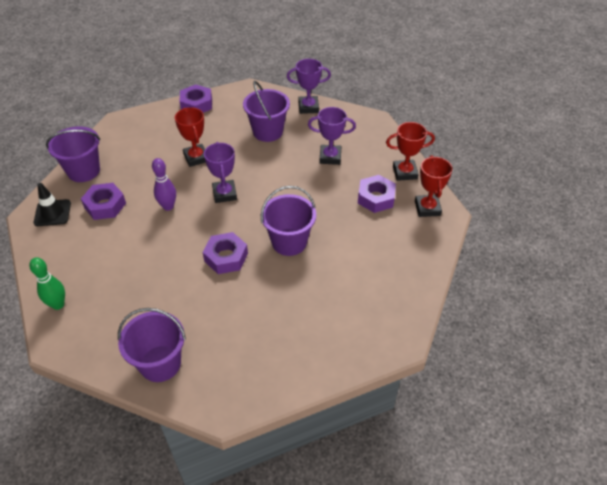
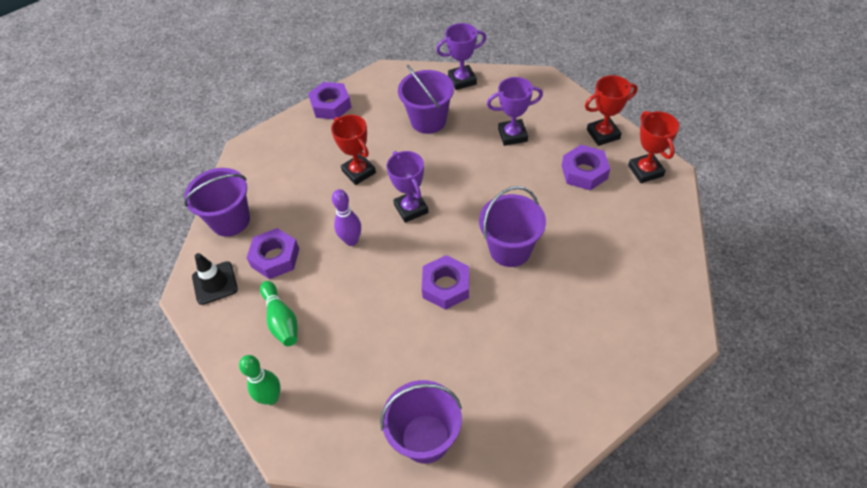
camera: 10 degrees left, 5 degrees up
(90, 251) = (281, 320): none -> green bowling pin

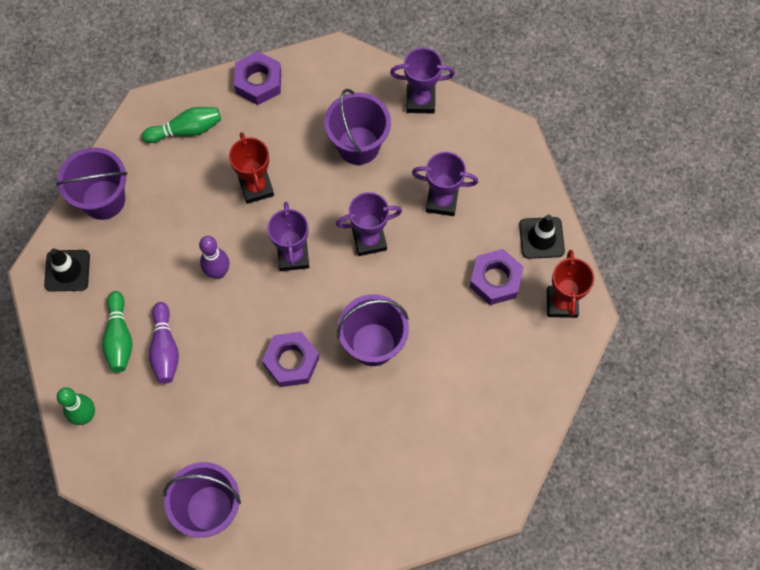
camera: 15 degrees right, 15 degrees up
(275, 258) = (135, 263): purple nut -> none
(284, 152) = (186, 130): none -> green bowling pin
(327, 314) = (165, 348): none -> purple bowling pin
(468, 178) = (369, 240): none -> purple trophy
(603, 134) = (541, 238): red trophy -> black traffic cone

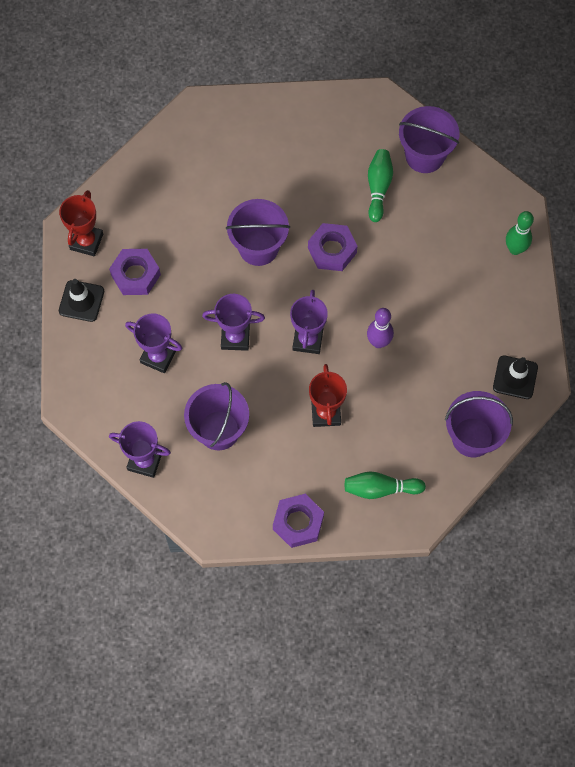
camera: 165 degrees left, 0 degrees up
(119, 337) = (476, 306): green bowling pin -> green bowling pin (378, 188)
(165, 348) = (438, 287): purple bowling pin -> none

